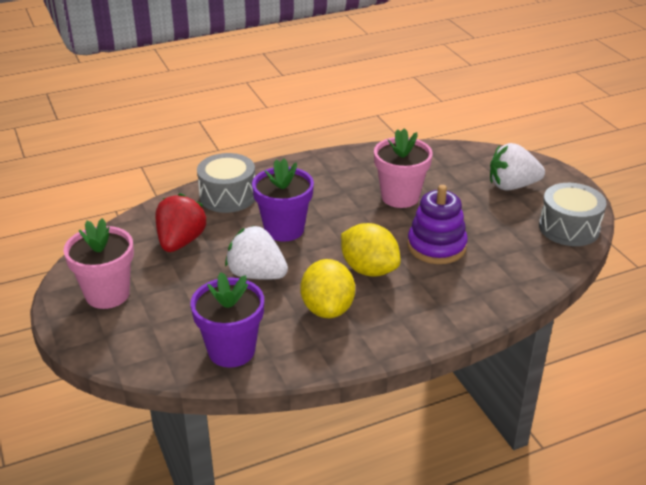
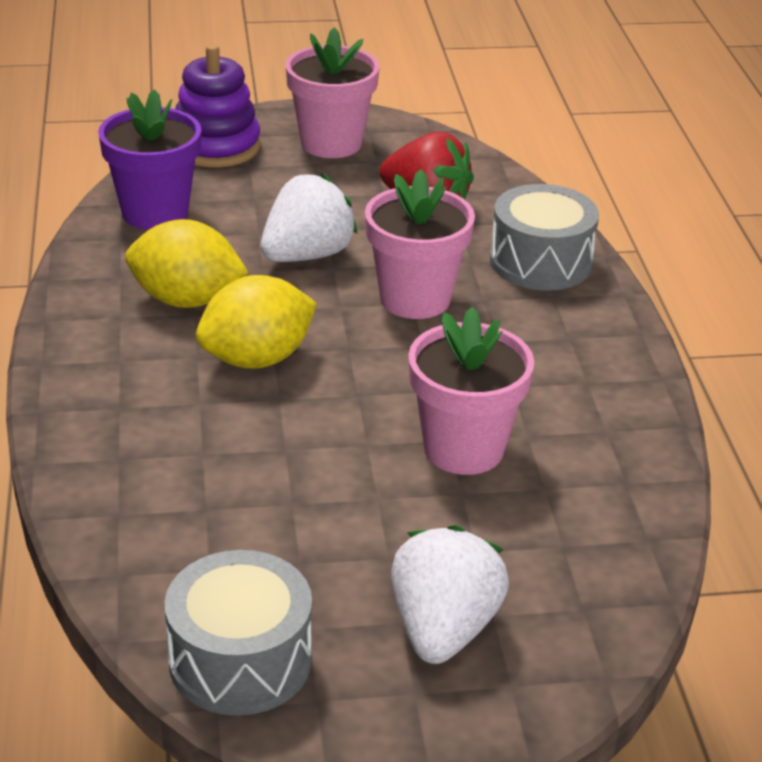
camera: 105 degrees right, 0 degrees up
(284, 229) = (415, 299): purple flower pot -> pink flower pot
(436, 246) = (279, 449): purple stacking toy -> purple stacking toy (216, 146)

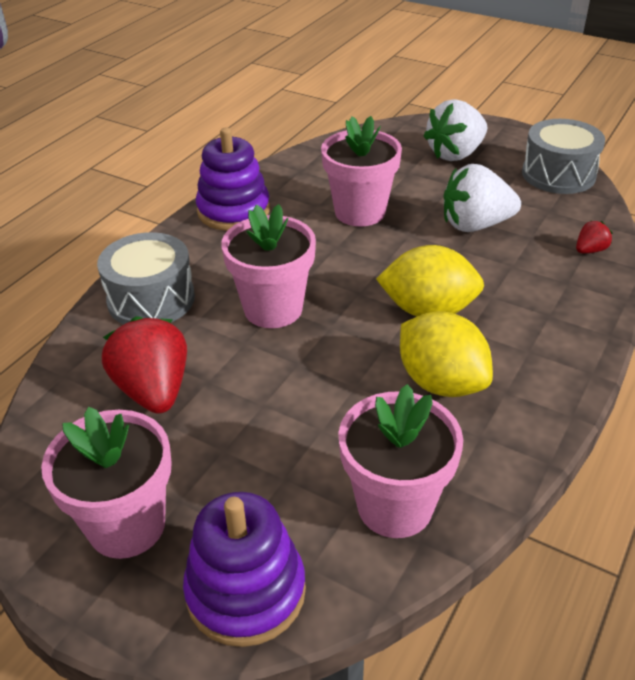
camera: 140 degrees left, 5 degrees up
(113, 519) = (590, 250): none -> red strawberry
(155, 212) = (395, 506): purple flower pot -> pink flower pot
(307, 255) = (306, 383): white strawberry -> white strawberry (475, 225)
(613, 383) = (233, 211): none -> purple stacking toy

